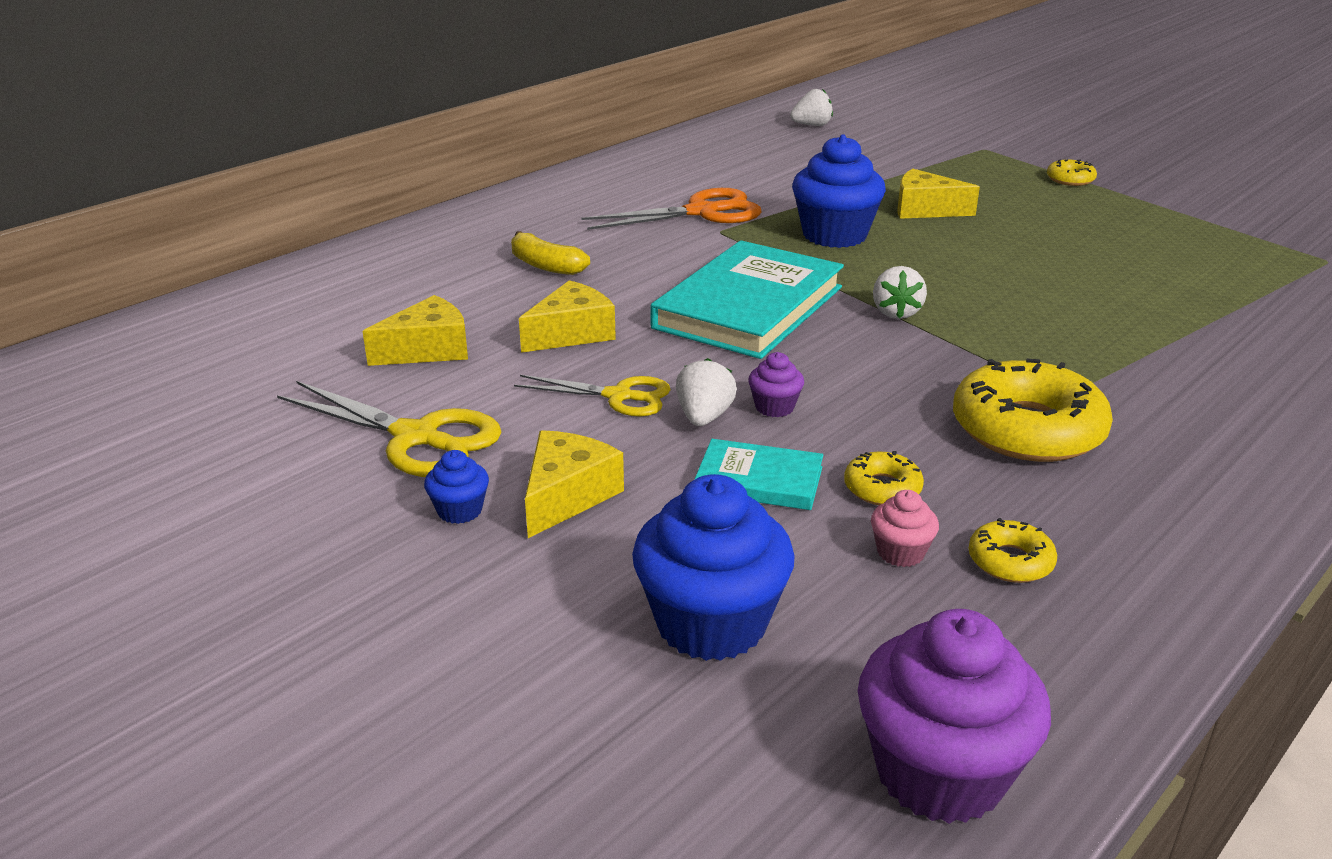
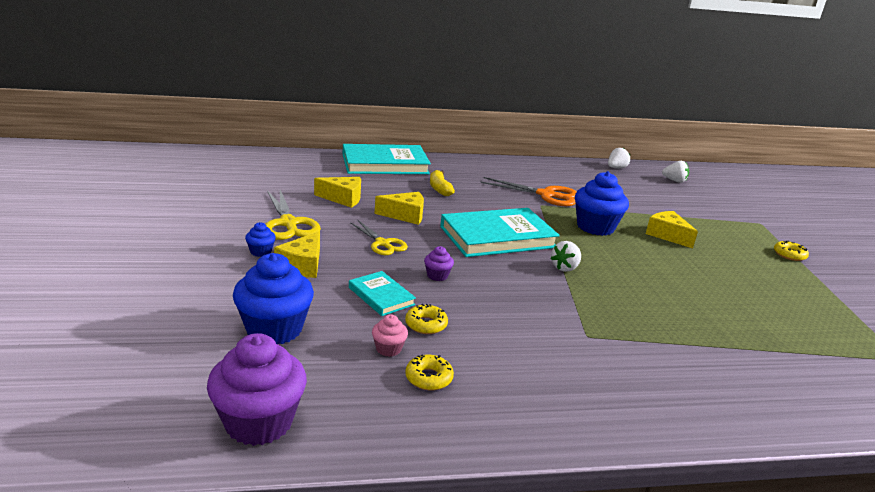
camera: 35 degrees right, 5 degrees down
(390, 258) = (385, 164): none -> turquoise book
(567, 496) = (302, 265): yellow cheese -> yellow cheese turned 135 degrees clockwise
(704, 417) = (401, 265): white strawberry -> white strawberry (616, 168)
(1027, 429) = (538, 339): yellow donut -> none

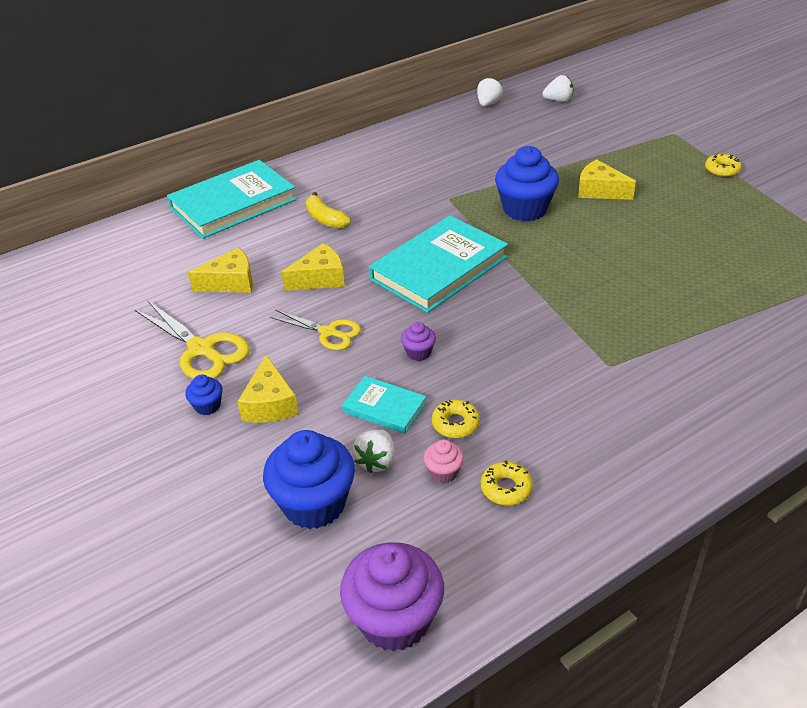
camera: 20 degrees left, 15 degrees up
(546, 195) = (444, 180): orange scissors -> none
(565, 268) = (533, 283): white strawberry -> white strawberry (376, 461)

